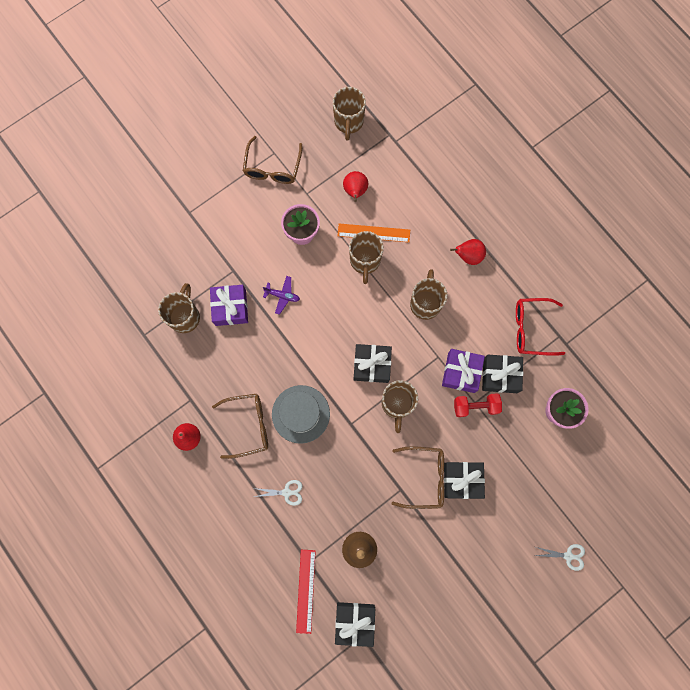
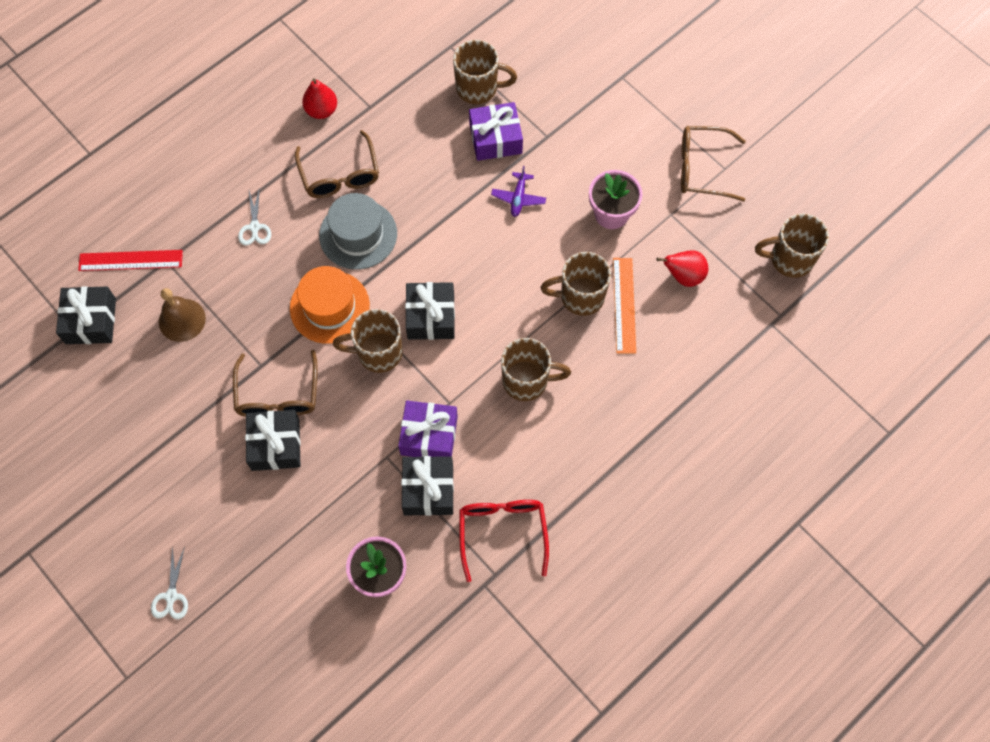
camera: 85 degrees right, 10 degrees down
(358, 437) = (329, 307): none -> orange hat
(468, 256) = (605, 436): red pear -> none
(475, 406) = (381, 458): red dumbbell -> none

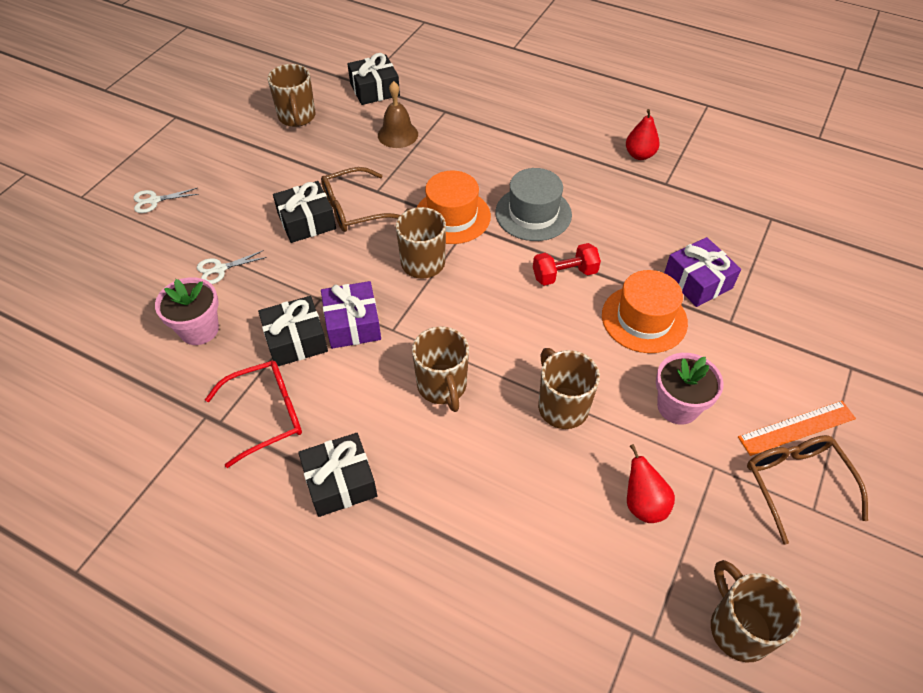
camera: 70 degrees right, 15 degrees down
(130, 260) = (435, 93): red ruler -> none
(255, 227) = (502, 149): white scissors -> white scissors (220, 269)
(340, 175) = (585, 184): brown glasses -> none
(430, 316) = (477, 288): black gift -> black gift (340, 482)
(444, 238) = (564, 274): none -> red dumbbell
(478, 88) = (743, 252): brown mug -> brown mug (297, 117)
(518, 198) = (644, 319): purple plane -> orange hat
(624, 305) = (573, 451): orange ruler -> orange ruler (796, 427)

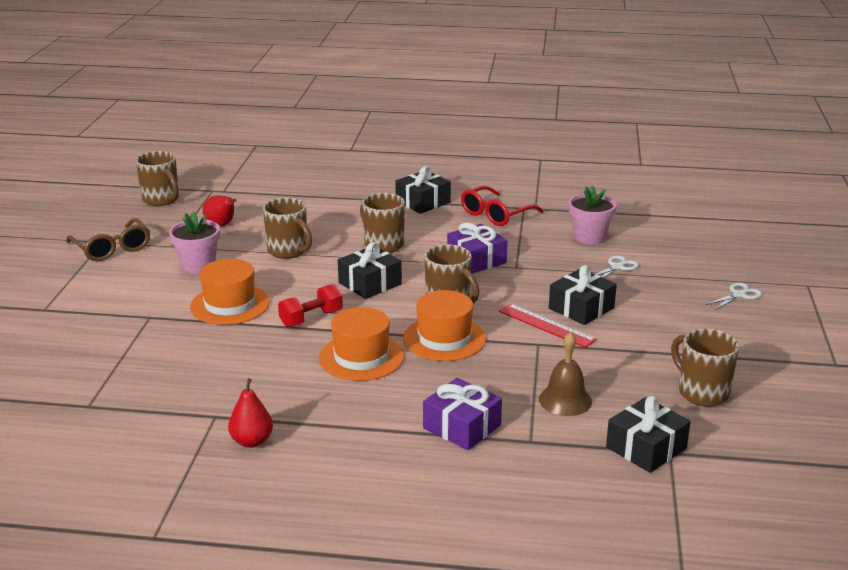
camera: 160 degrees right, 25 degrees down
(296, 340) = (511, 245): black gift -> black gift (370, 283)
(354, 209) = (546, 325): brown glasses -> red ruler
(533, 213) = (361, 357): grey hat -> orange hat
(697, 281) = (179, 338): purple gift -> purple gift (462, 426)
(796, 427) = (104, 271): orange ruler -> none

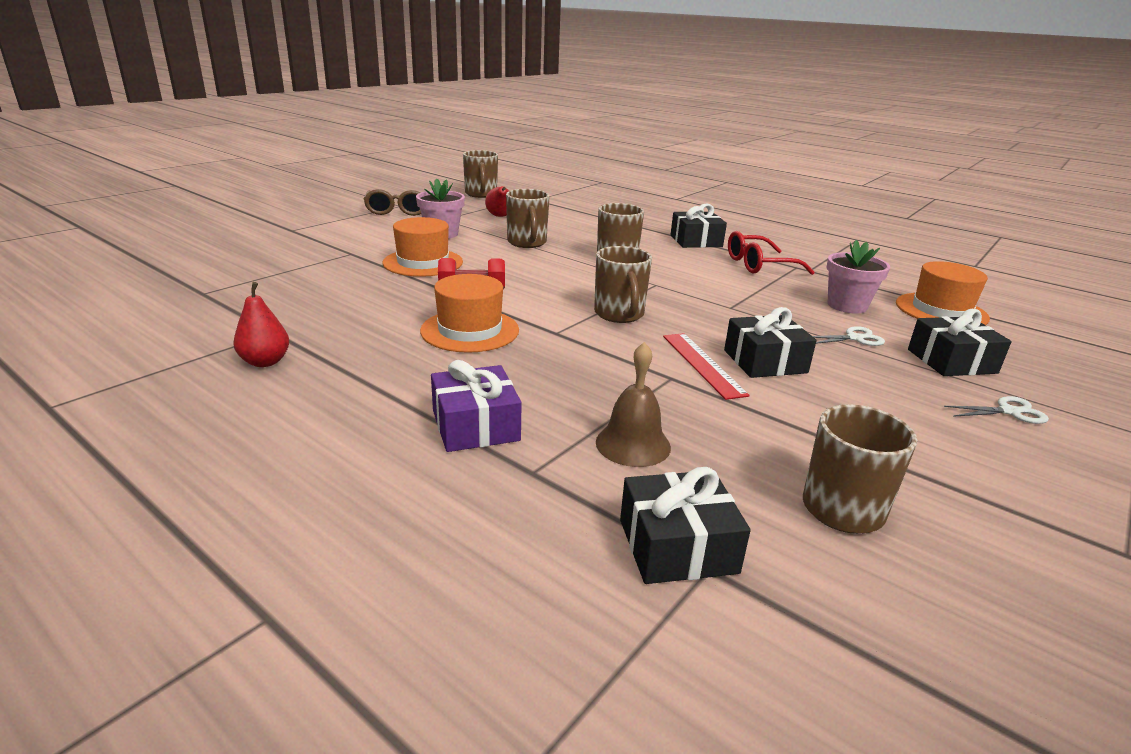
camera: 30 degrees right, 0 degrees up
(370, 283) = (563, 281): black gift -> black gift (951, 361)
(444, 339) = (573, 341): orange hat -> orange hat (941, 310)
(476, 259) = (694, 291): purple gift -> none

